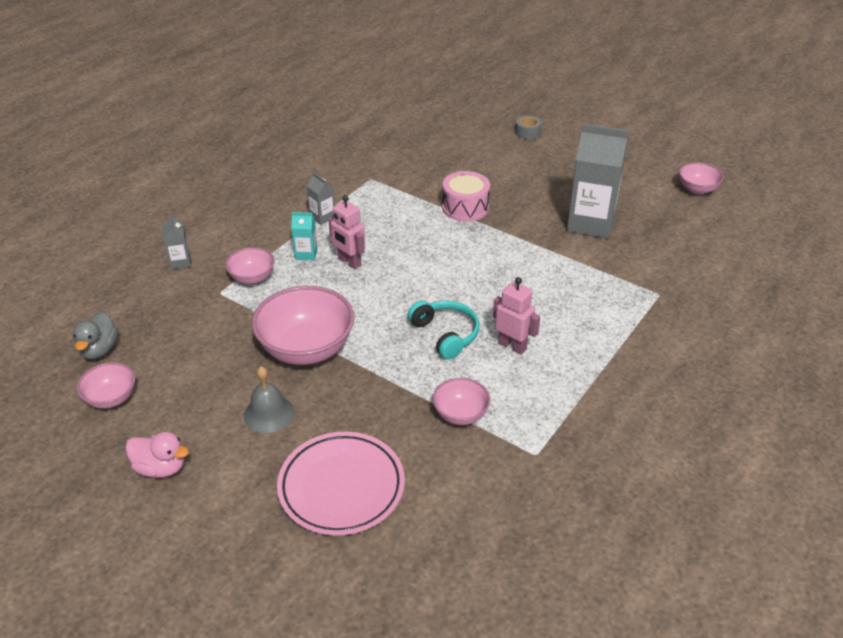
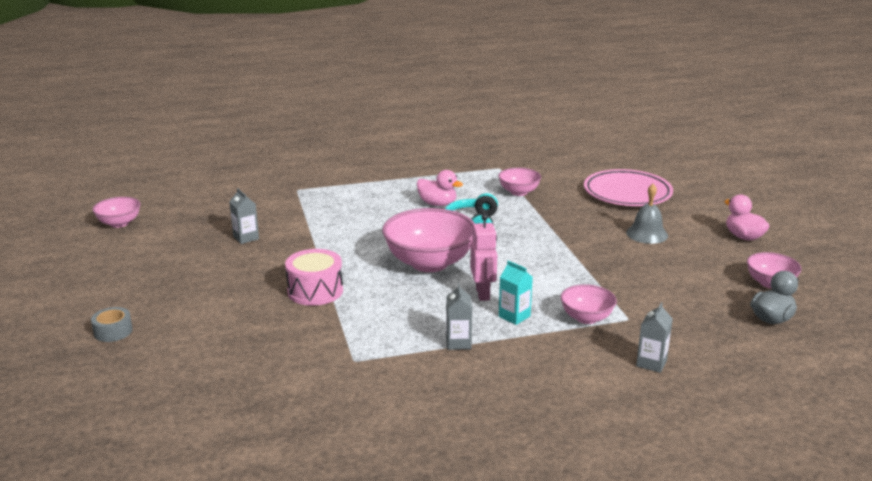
camera: 140 degrees left, 15 degrees down
(306, 349) = (586, 254): pink bowl -> pink bowl (429, 263)
(512, 346) = (437, 204): pink robot -> pink duck
(590, 223) = (246, 238): grey carton -> grey carton, size x0.45

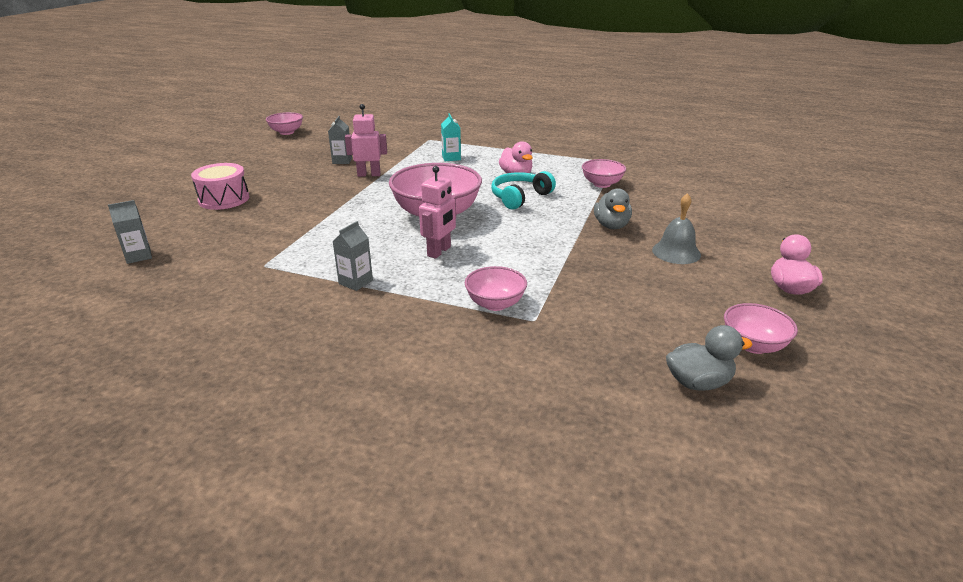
camera: 35 degrees right, 5 degrees up
(113, 331) = (169, 193): grey tape -> none
(300, 244) = (369, 174): none -> pink robot
(315, 291) = (324, 208): pink drum -> pink drum (224, 199)
(514, 316) = (434, 278): turquoise carton -> turquoise carton (451, 158)
(576, 227) = (611, 225): none -> grey duck
(627, 193) = (710, 212): pink plate -> none
(651, 363) = (490, 369): grey carton -> grey carton (139, 256)

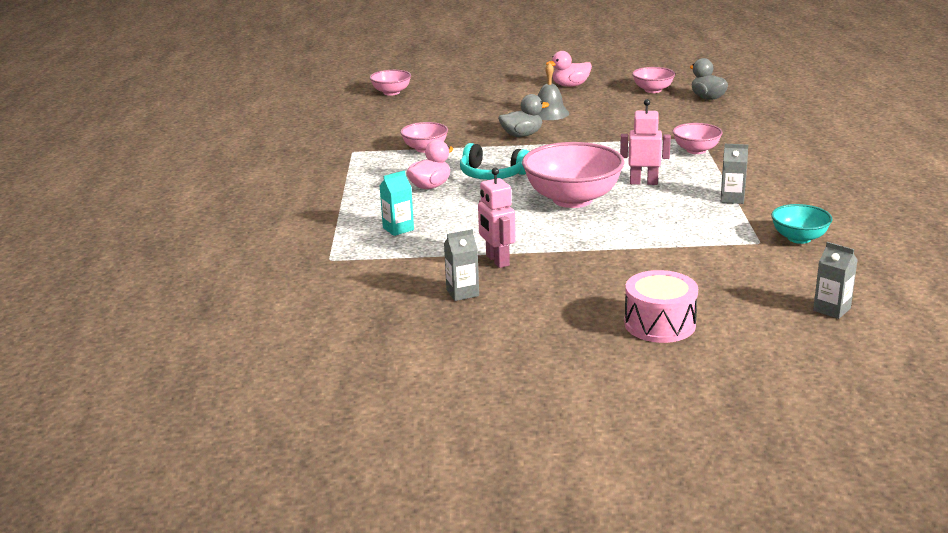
camera: 110 degrees left, 5 degrees down
(243, 285) = (799, 238): none -> turquoise bowl
(286, 132) = (361, 387): pink bowl -> pink bowl (391, 92)

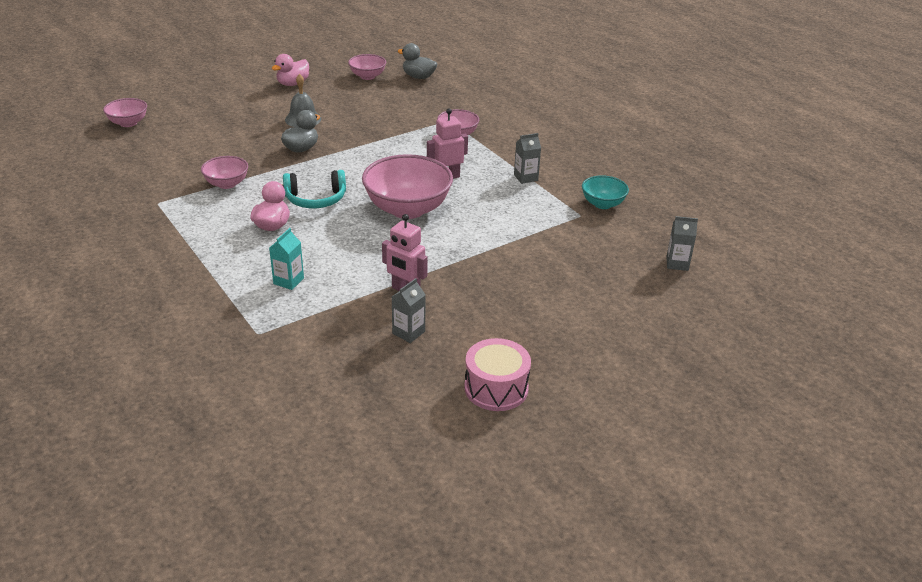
camera: 35 degrees left, 10 degrees up
(659, 324) = (581, 314): pink drum -> pink drum (496, 388)

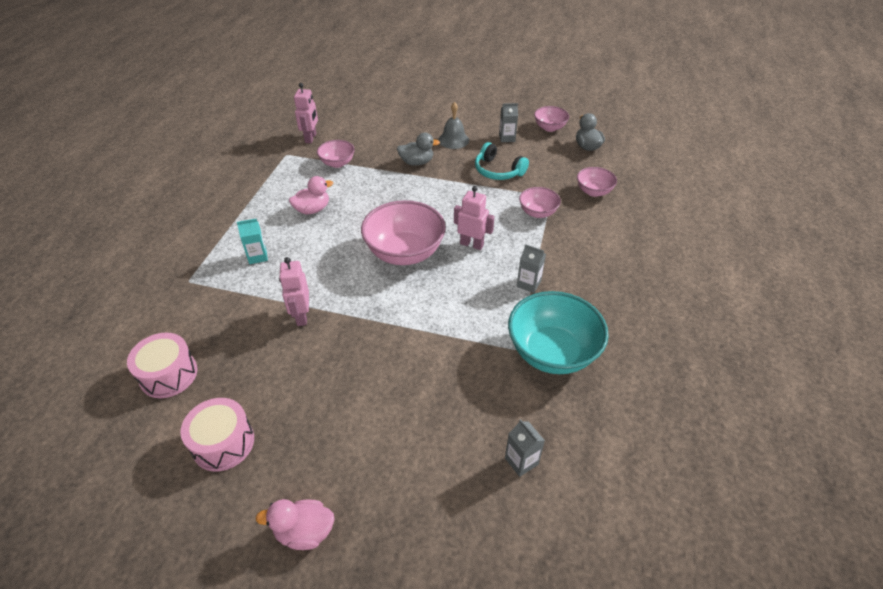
camera: 50 degrees right, 10 degrees up
(128, 123) = (356, 90): pink bowl -> pink bowl (593, 191)
(158, 179) = (311, 138): none -> pink robot
(293, 84) = (490, 109): pink duck -> pink duck (304, 532)
(315, 199) = (365, 206): turquoise headphones -> turquoise headphones (498, 171)
(373, 390) = (169, 374): none -> pink drum
(408, 332) = (251, 350): grey carton -> grey carton (507, 138)
(603, 204) = (552, 352): turquoise bowl -> turquoise bowl, size x1.88

